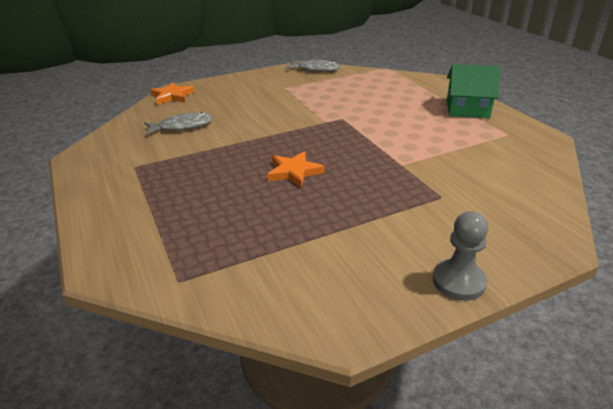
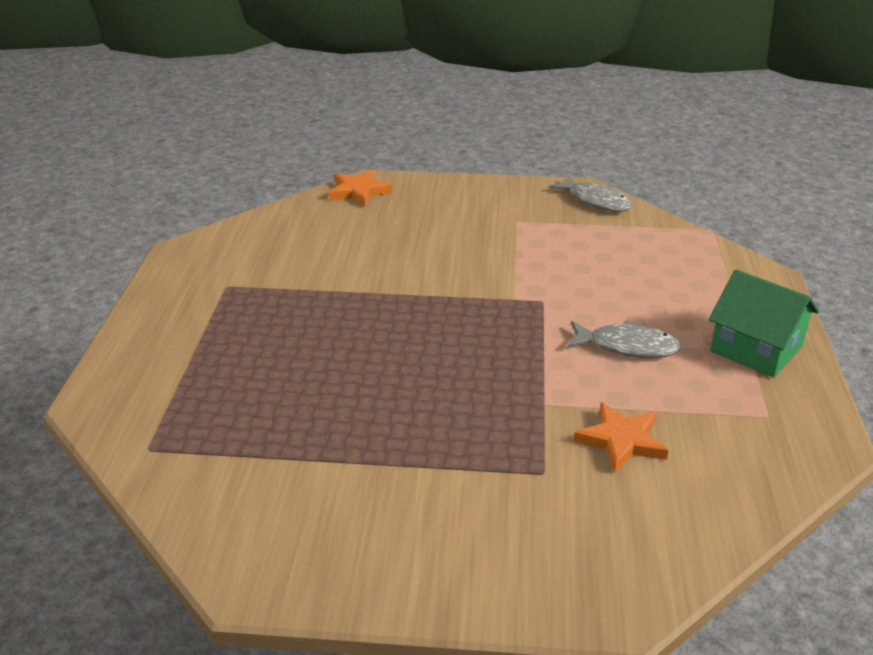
camera: 30 degrees right, 0 degrees up
(182, 126) = (328, 245): grey fish -> grey fish (627, 346)
(294, 172) = (395, 361): orange star -> orange star (621, 440)
(458, 281) = (432, 590): grey pawn -> none

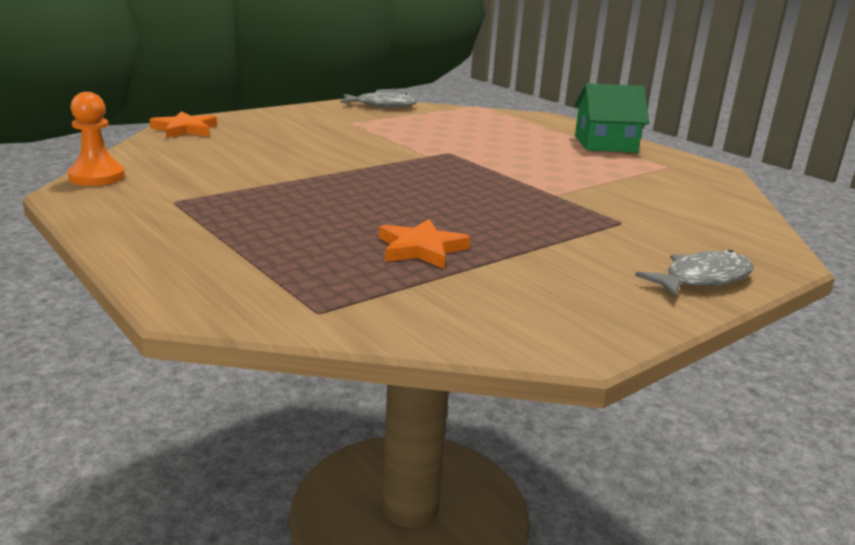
camera: 45 degrees left, 10 degrees down
(218, 237) = (97, 177): none -> orange pawn
(621, 440) = (627, 196): orange star -> orange star (421, 249)
(627, 346) = (542, 159): grey fish -> grey fish (702, 279)

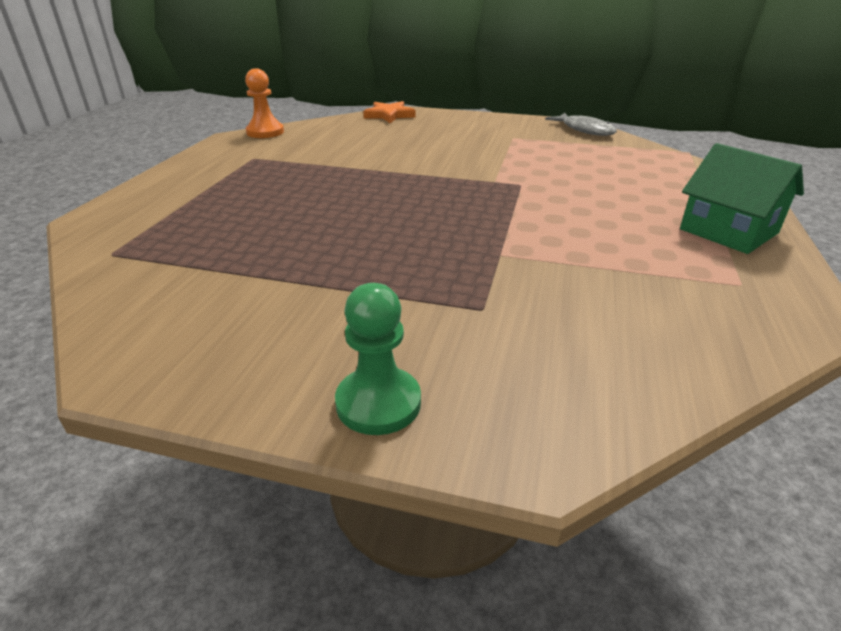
camera: 55 degrees right, 10 degrees up
(421, 249) = (270, 246): orange star -> none
(702, 279) = (378, 403): grey fish -> green pawn

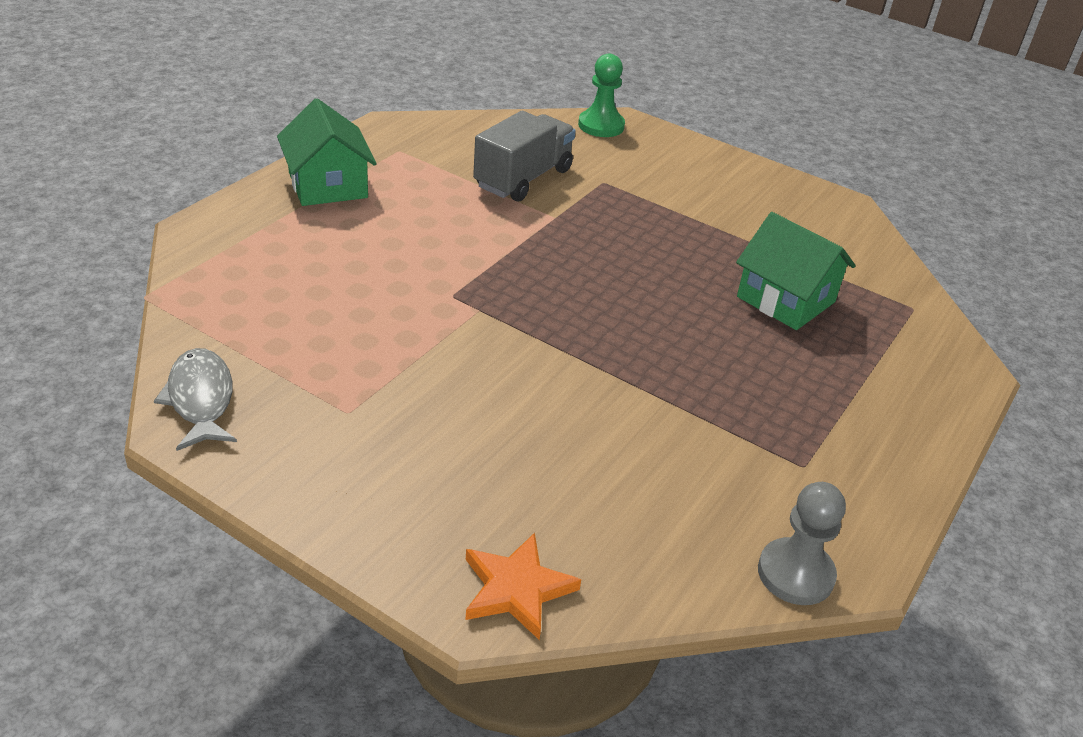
camera: 165 degrees left, 5 degrees up
(248, 234) = (785, 299): none -> green house
(265, 132) = (795, 574): orange pawn -> grey pawn
(378, 403) = (693, 154): green pawn -> green pawn (601, 126)
(574, 287) = (523, 178): none -> grey truck

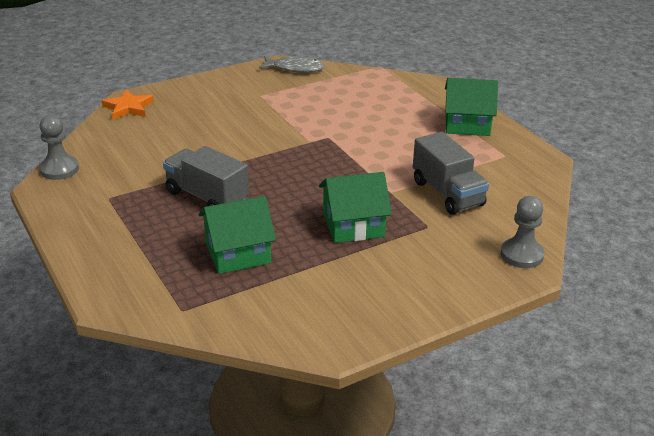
camera: 120 degrees right, 5 degrees down
(601, 126) = (521, 255): green pawn -> grey pawn
(649, 230) = (353, 225): none -> green house
(705, 364) = (207, 197): none -> grey truck

